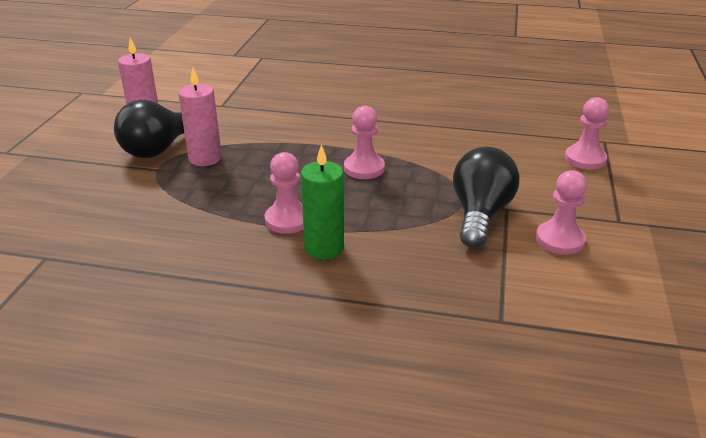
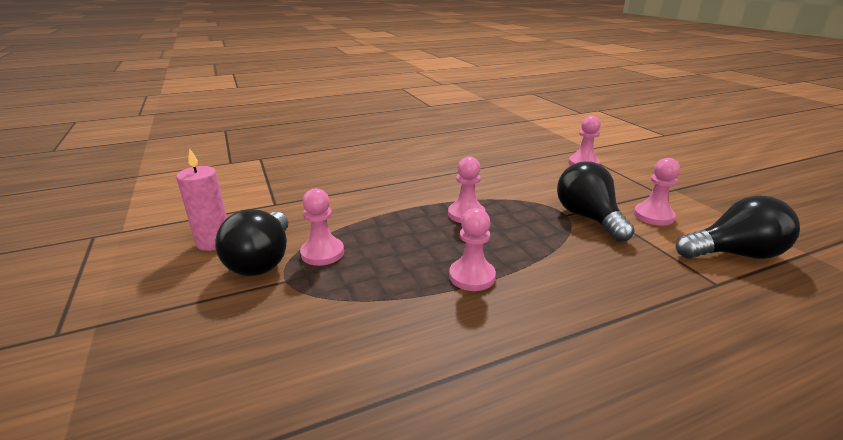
camera: 35 degrees left, 5 degrees down
(205, 158) = (322, 253): pink candle -> pink pawn
(324, 248) = (533, 286): green candle -> none
(578, 308) = (734, 254): none -> black light bulb

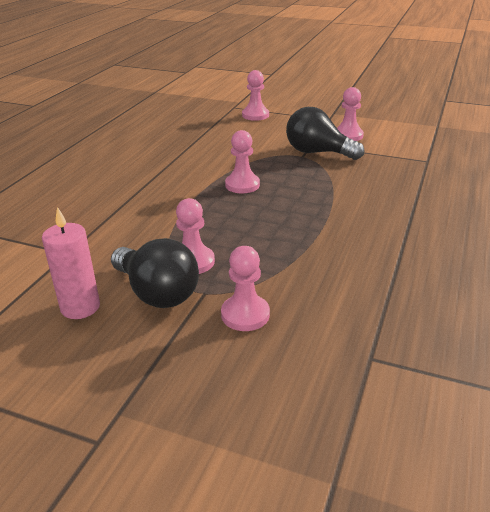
camera: 45 degrees left, 5 degrees up
(472, 276) = (315, 220): pink pawn -> pink pawn (245, 314)
(734, 254) = (412, 141): black light bulb -> none

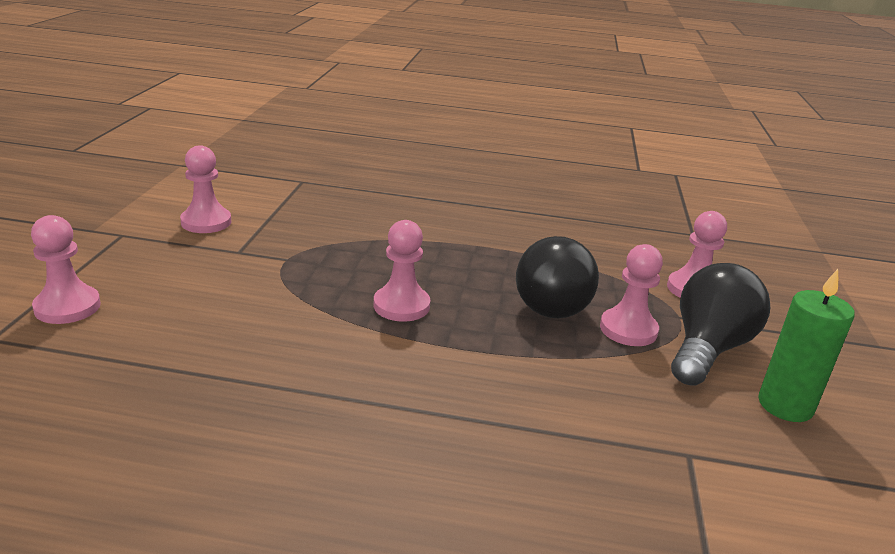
camera: 105 degrees left, 5 degrees down
(80, 307) = (785, 405): pink candle -> green candle
(318, 152) = (274, 246): black light bulb -> black light bulb (553, 302)

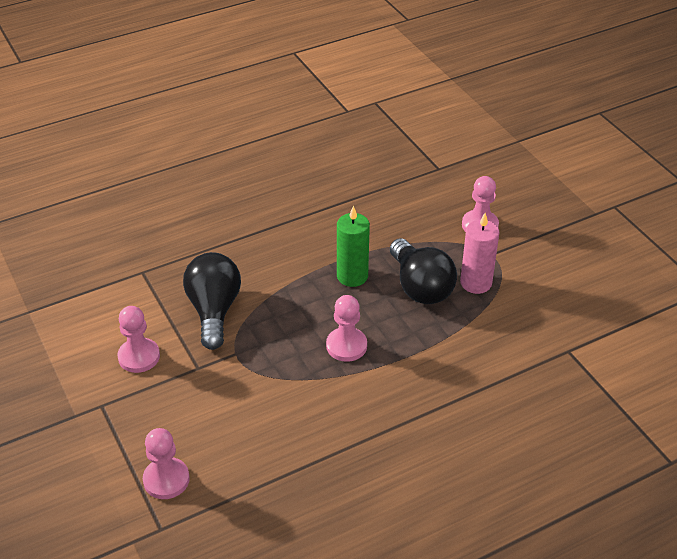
camera: 35 degrees left, 15 degrees up
(628, 329) = (476, 283): pink pawn -> pink candle
(707, 348) = (523, 271): black light bulb -> black light bulb (214, 311)
(785, 405) = (584, 289): green candle -> green candle (352, 276)

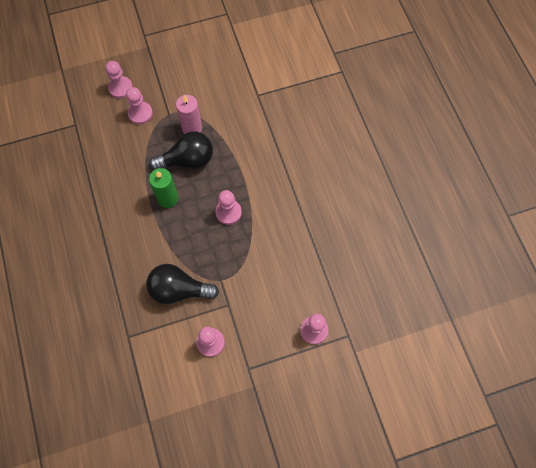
camera: 80 degrees left, 25 degrees up
(513, 199) = (120, 88): none -> pink pawn

